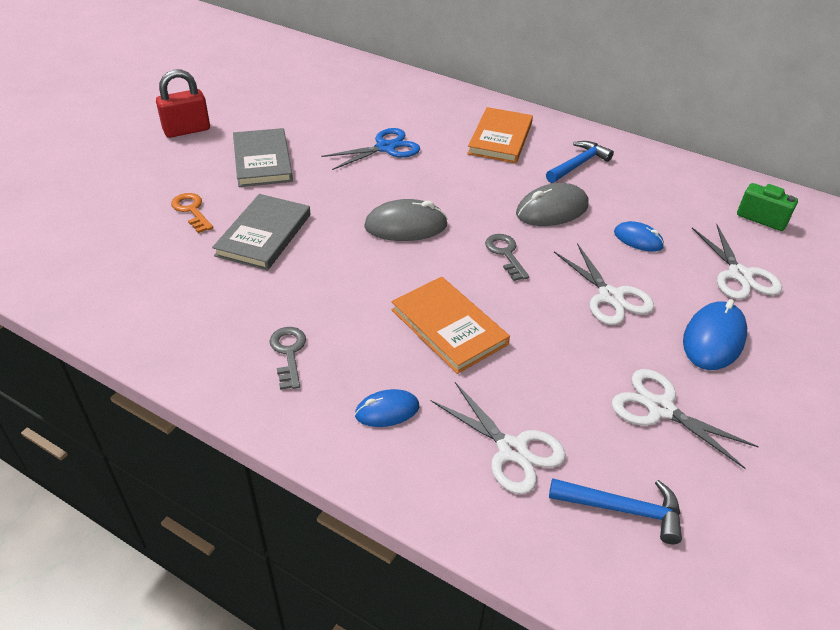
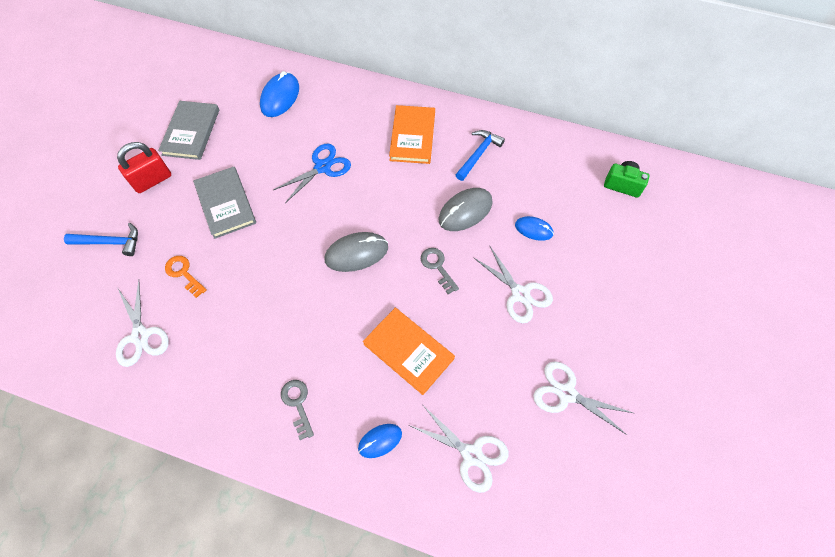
camera: 10 degrees left, 20 degrees up
(264, 235) = (248, 287): grey book -> grey book (191, 132)
(623, 509) = (551, 487): blue hammer -> blue hammer (110, 242)
(713, 339) = (597, 319): blue mouse -> blue mouse (280, 97)
(739, 275) = (610, 250): white scissors -> white scissors (140, 336)

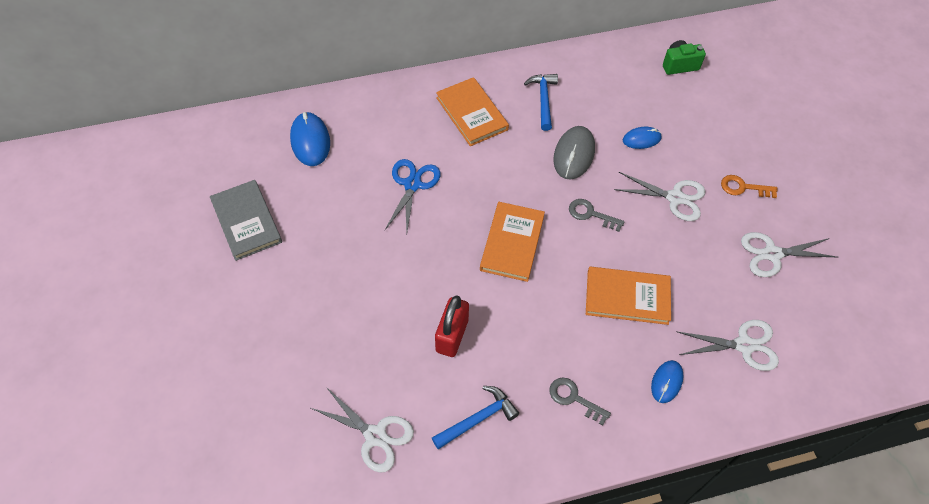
camera: 35 degrees left, 5 degrees down
(110, 242) = (260, 372): blue hammer -> blue hammer (478, 419)
(152, 180) = (249, 289): red padlock -> red padlock (452, 335)
(183, 273) = (365, 355): orange key -> orange key (743, 187)
(225, 204) = (347, 269): grey book -> none
(356, 253) = (512, 243): grey mouse -> orange book

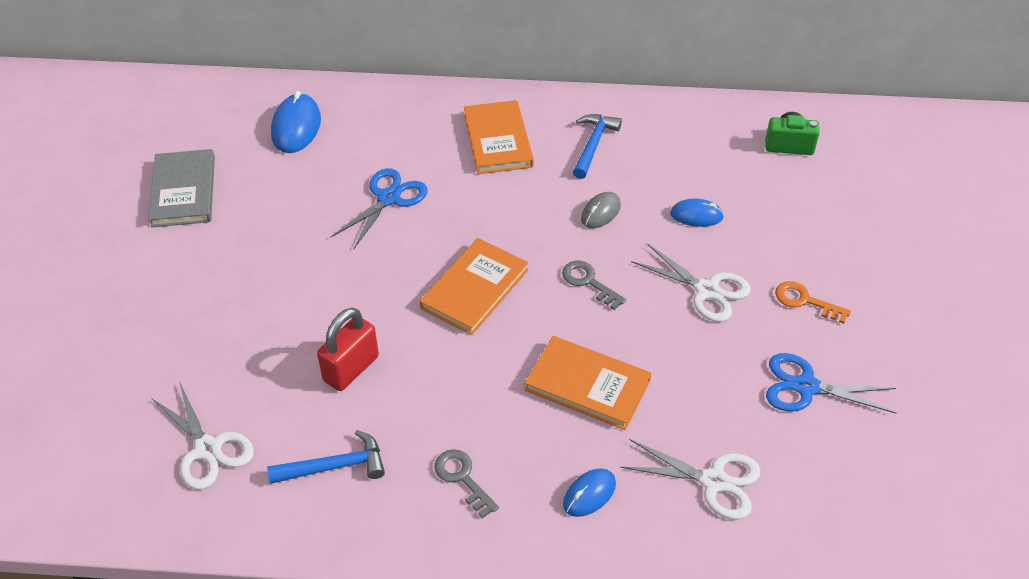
camera: 20 degrees right, 10 degrees down
(573, 154) = (600, 212): grey mouse -> grey mouse, size x0.62
(772, 254) = (806, 387): white scissors -> blue scissors

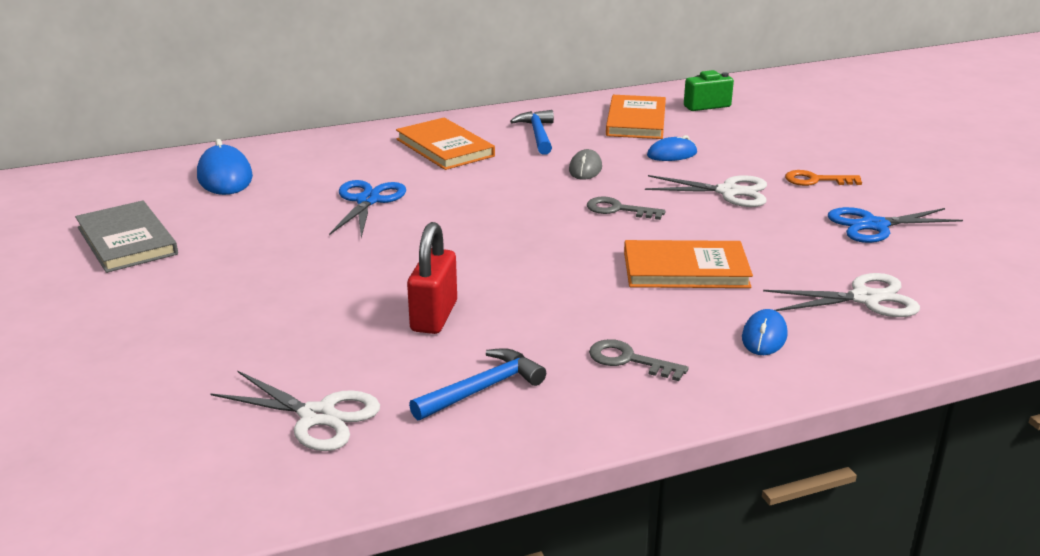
camera: 25 degrees left, 20 degrees down
(475, 289) = (513, 237): orange book -> orange book (636, 121)

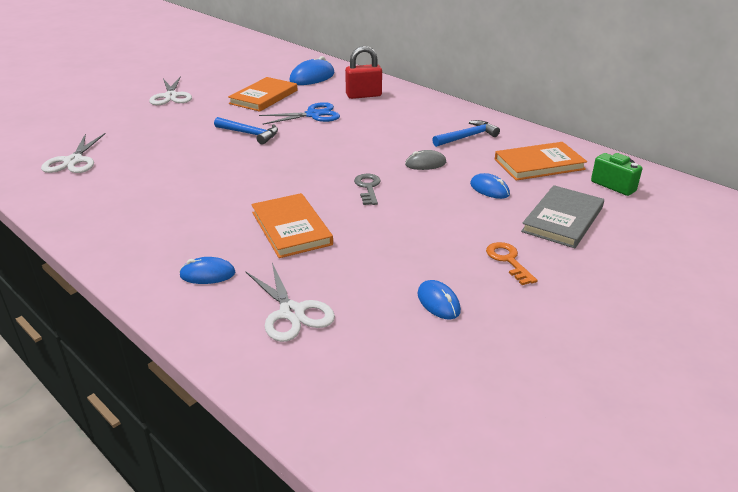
camera: 65 degrees right, 5 degrees up
(127, 241) = (224, 79): grey book -> grey book (562, 219)
(434, 316) = (183, 164): red padlock -> red padlock (363, 95)
(444, 148) = (410, 116): orange book -> orange book (263, 97)
(483, 389) = (110, 194): blue hammer -> blue hammer (250, 134)
(629, 360) = (156, 230): grey key -> none
(728, 192) = (440, 224): white scissors -> white scissors (171, 96)
(874, 225) = (438, 302): blue scissors -> blue mouse

